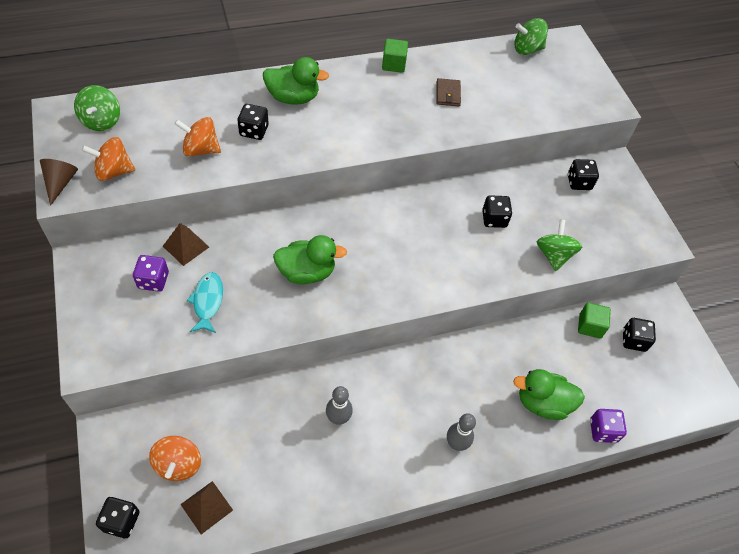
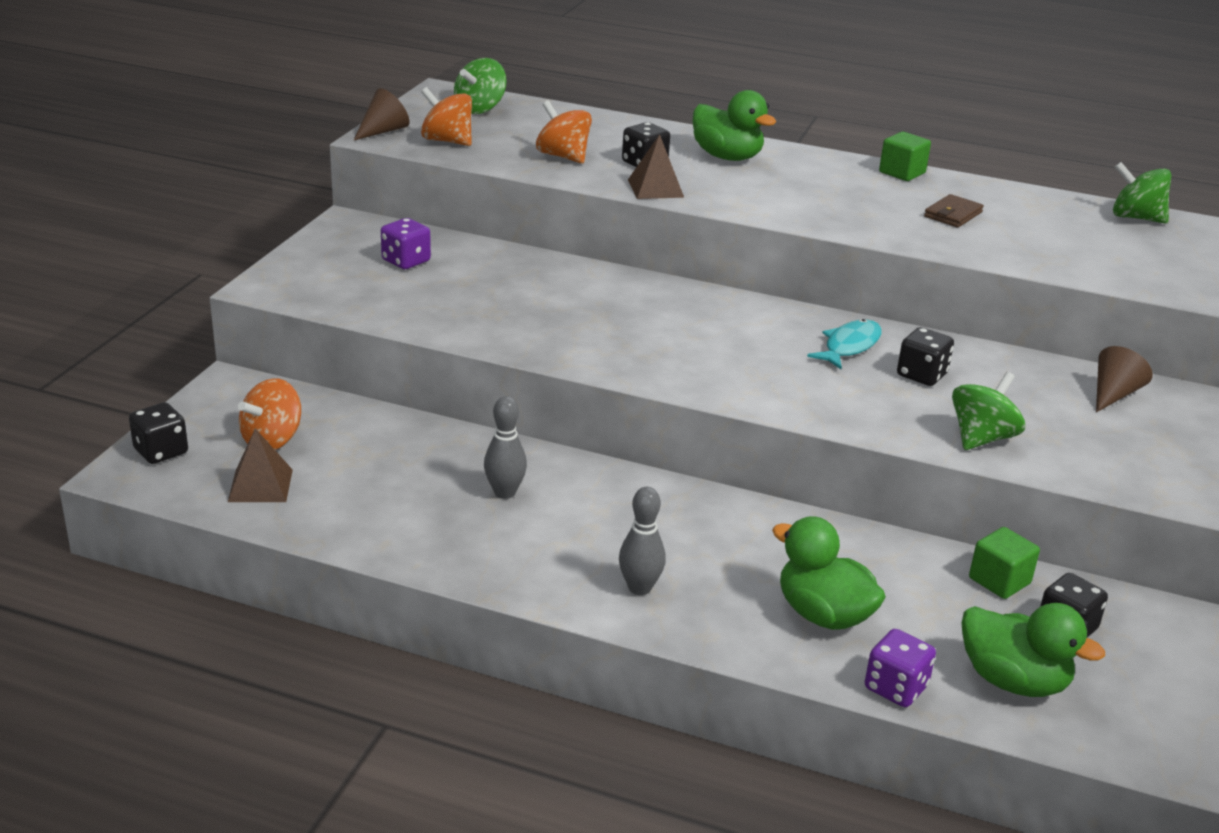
camera: 40 degrees right, 25 degrees down
(186, 246) = (473, 252): brown pyramid -> brown pyramid (655, 188)
(207, 301) = (445, 296): turquoise fish -> turquoise fish (849, 346)
(307, 272) = (593, 320): green duck -> green duck (1013, 681)
(579, 182) = (1113, 394): black dice -> brown cone

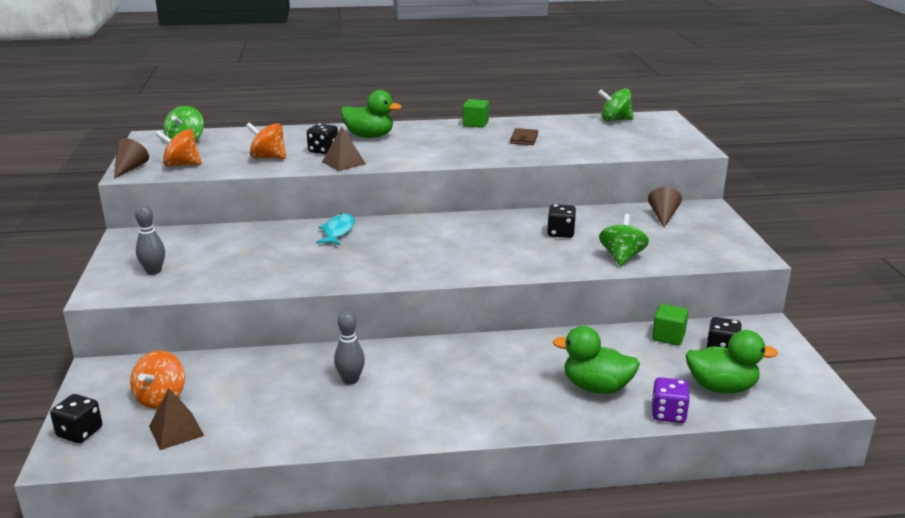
camera: 25 degrees left, 5 degrees down
(406, 261) = (191, 250): purple dice -> none
(639, 588) = (481, 409): grey bowling pin -> grey bowling pin (154, 271)
(849, 346) = (508, 228): turquoise fish -> turquoise fish (338, 231)

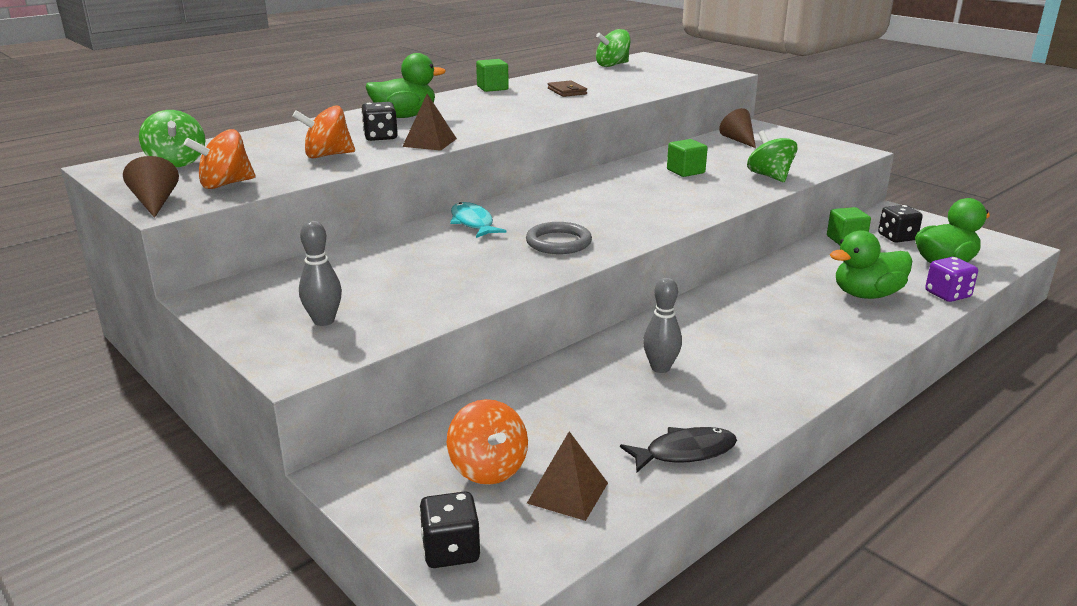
camera: 35 degrees left, 0 degrees up
(273, 439) = (685, 452): none -> black fish
(364, 263) = (558, 242): none -> grey ring
(560, 233) = (685, 171): black dice -> green cube

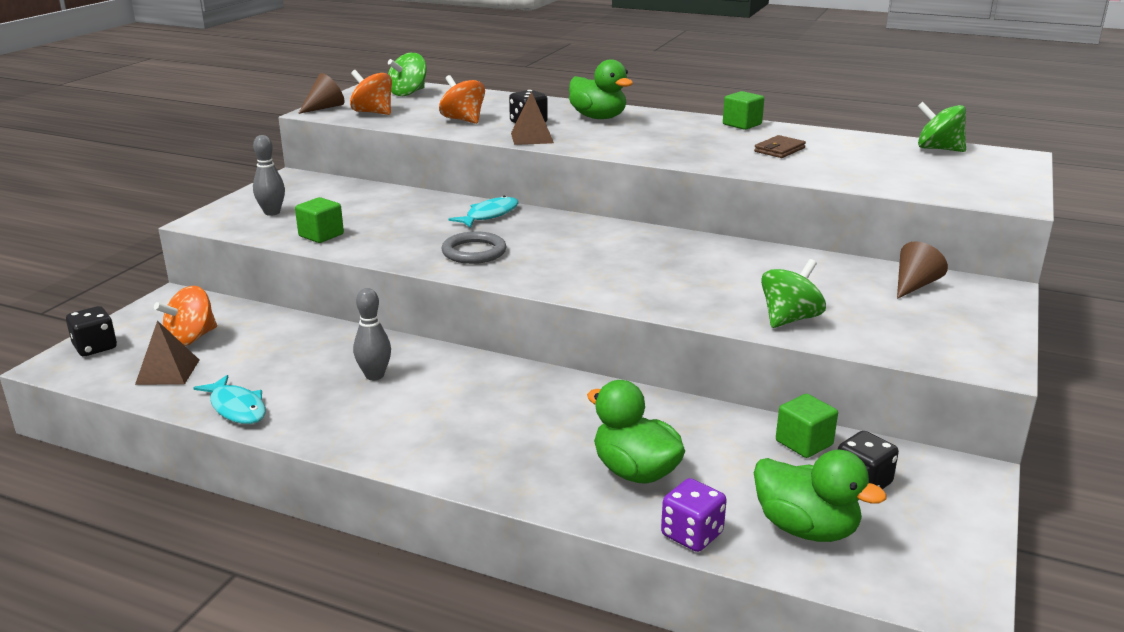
camera: 65 degrees right, 0 degrees up
(685, 171) = (744, 273): green cube -> green cube (321, 235)
(685, 452) = (236, 408): black fish -> turquoise fish

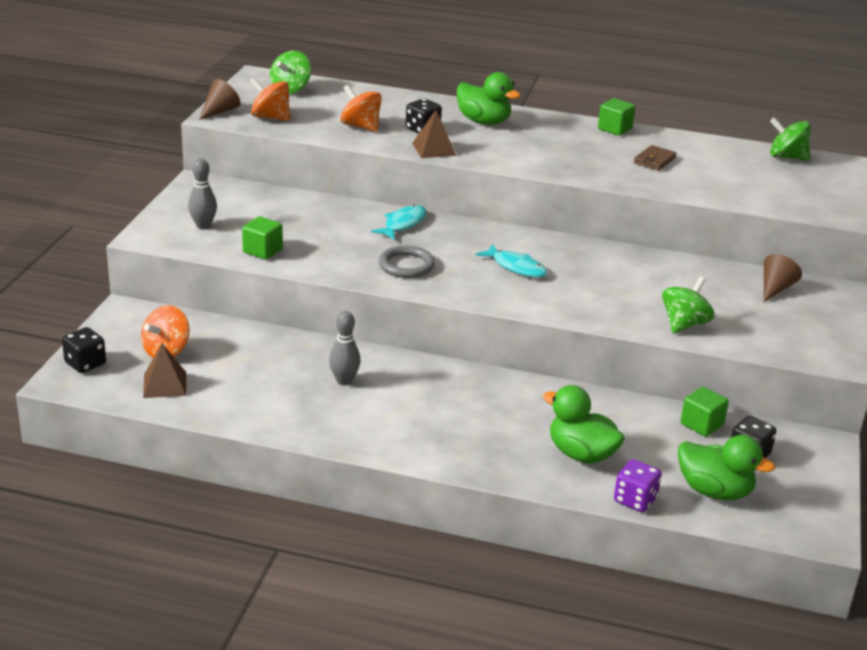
camera: 10 degrees left, 5 degrees up
(236, 408) = (243, 415): turquoise fish -> turquoise fish (516, 267)

